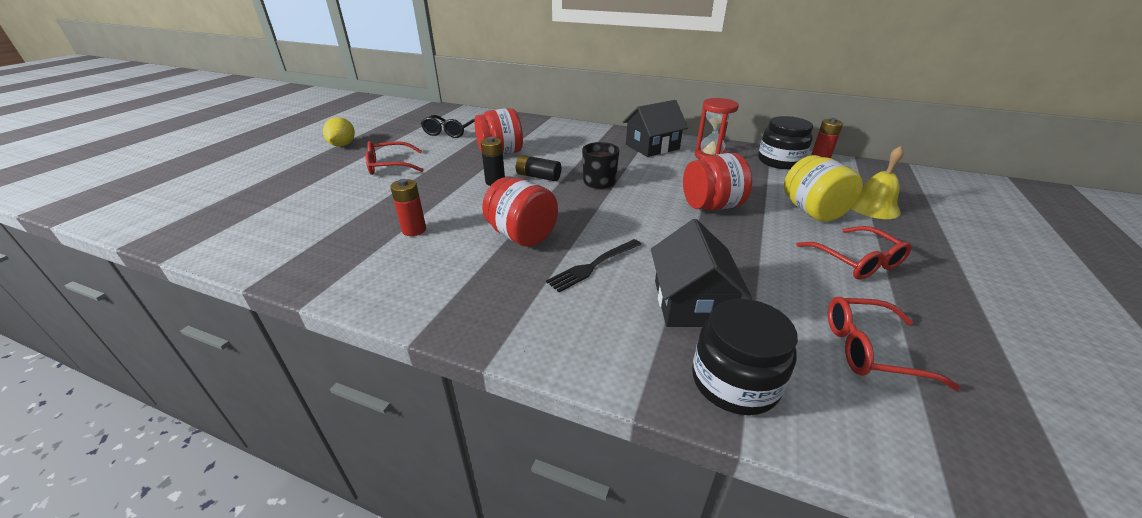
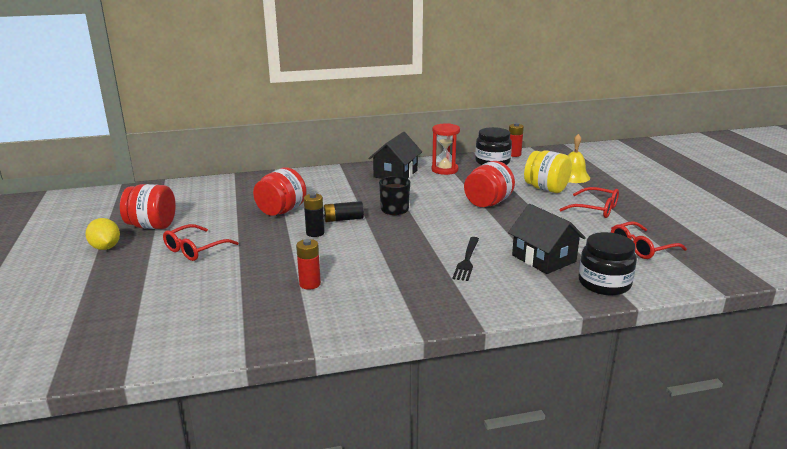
camera: 35 degrees left, 10 degrees down
(450, 132) = (200, 206): black glasses -> none
(522, 235) = (395, 260): red jar -> red jar (152, 226)

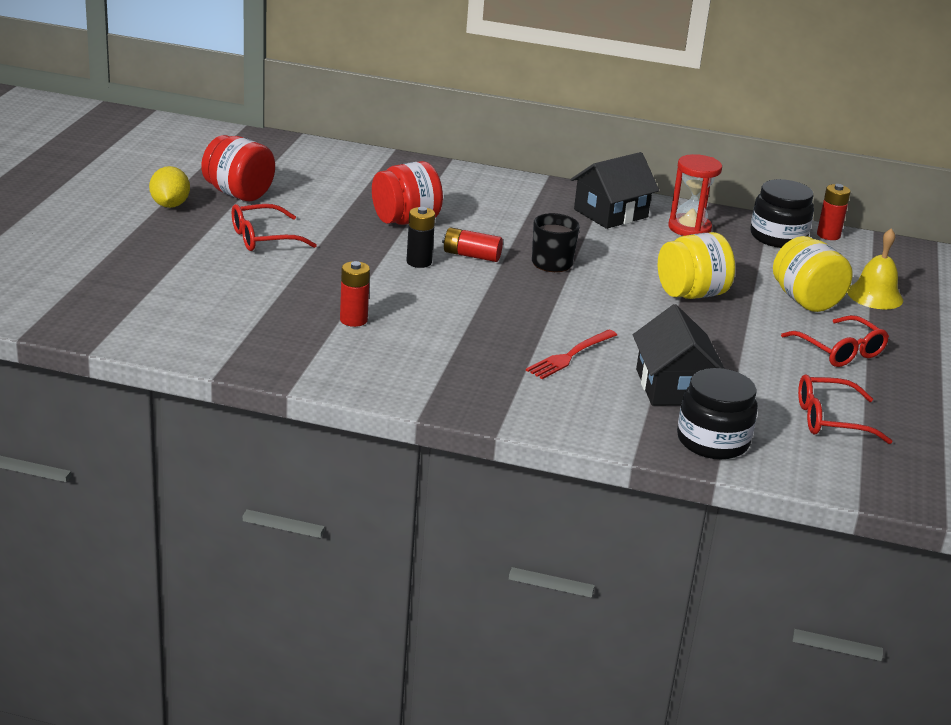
camera: 25 degrees right, 5 degrees up
(343, 219) = (471, 255): black battery -> red battery
(467, 260) = (570, 356): black fork -> red fork
(487, 203) = (691, 294): red jar -> yellow jar

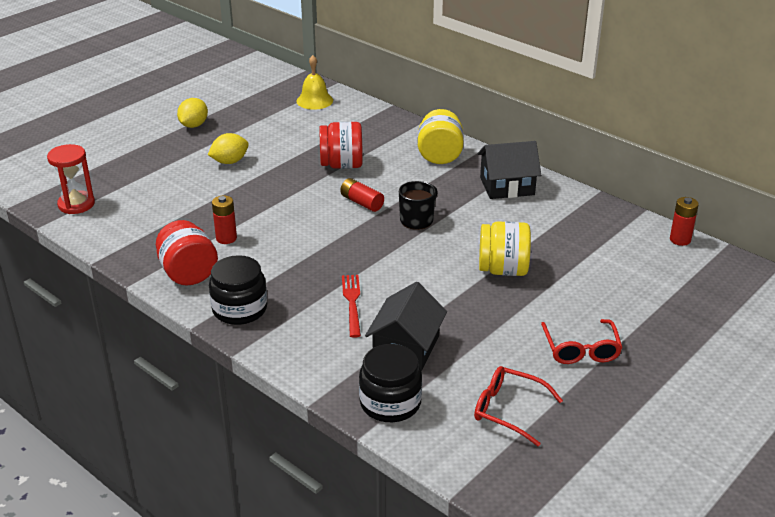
camera: 30 degrees right, 5 degrees up
(238, 194) = (247, 124): red jar -> red jar (188, 273)
(264, 238) = (230, 161): red glasses -> yellow lemon
(419, 262) = (318, 201): black battery -> none
(570, 356) = (352, 302): red fork -> red fork turned 105 degrees clockwise
(689, 228) = (560, 211): red hourglass -> red hourglass (76, 204)
(778, 237) = (631, 233): black jar -> black jar (240, 309)
(805, 300) = (597, 296): yellow jar -> yellow jar (440, 155)
(875, 295) = (666, 305): yellow bell -> yellow bell (314, 100)

